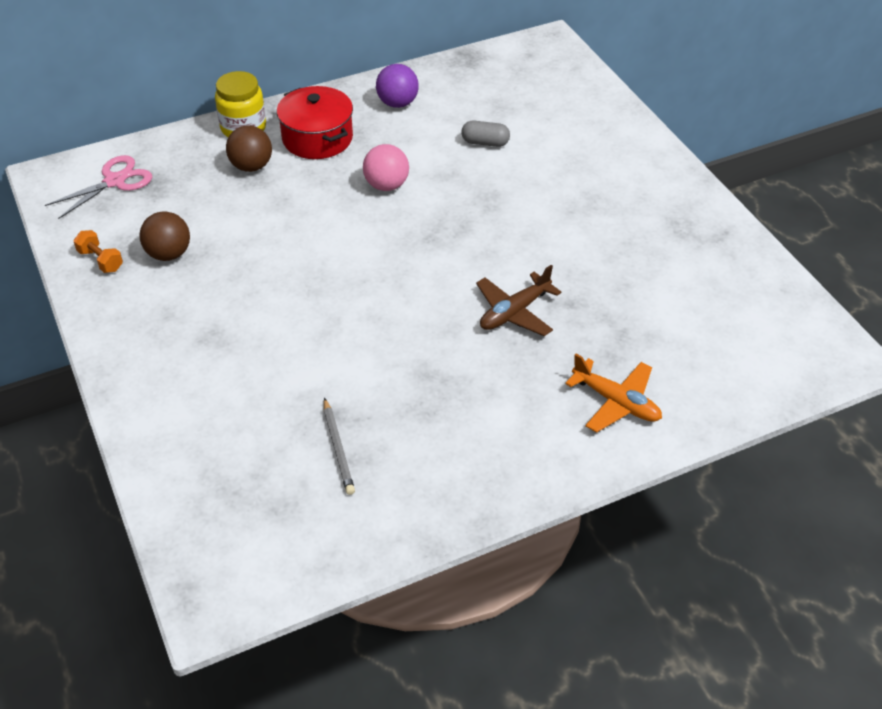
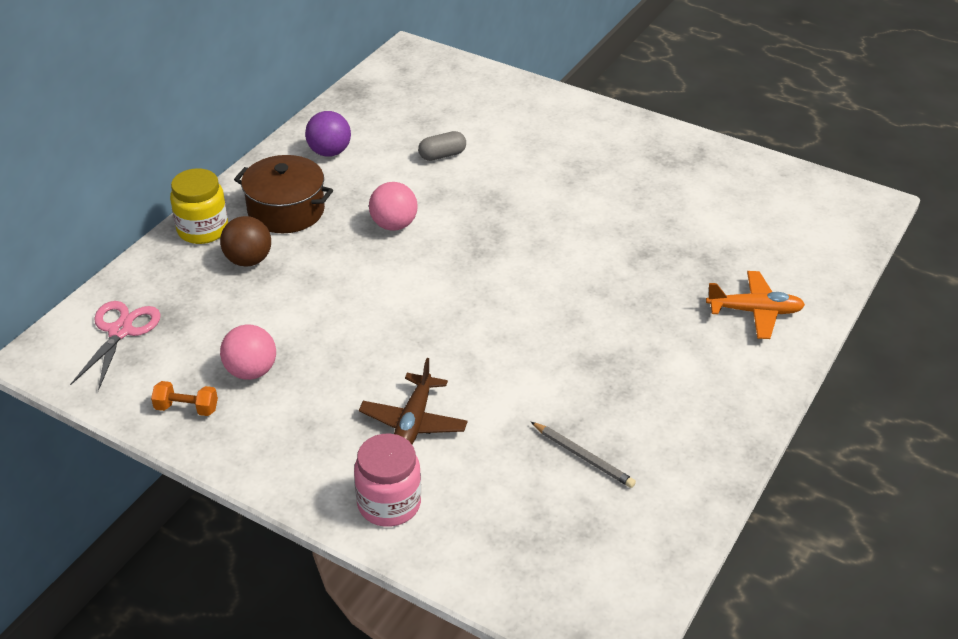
camera: 35 degrees left, 5 degrees down
(161, 405) = (389, 504): none -> pink jar
(169, 254) = (251, 371): brown ball -> pink ball
(317, 138) = (286, 210): red pot -> brown pot
(514, 312) = (609, 280): brown plane -> brown plane (413, 422)

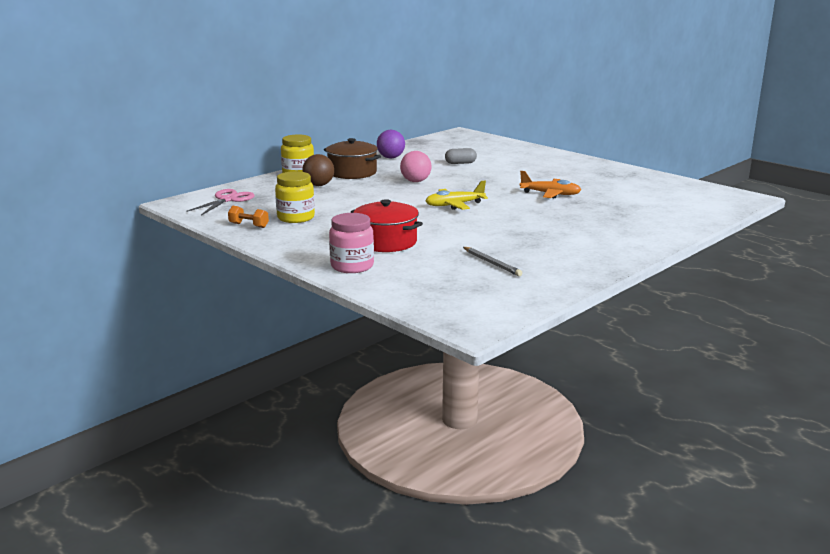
camera: 15 degrees right, 20 degrees down
(251, 371) = (296, 218): pink ball -> yellow jar
(413, 422) = (386, 242): brown plane -> red pot
(476, 292) = (454, 205): none -> yellow plane
(754, 311) = (641, 226): orange plane -> orange plane (550, 194)

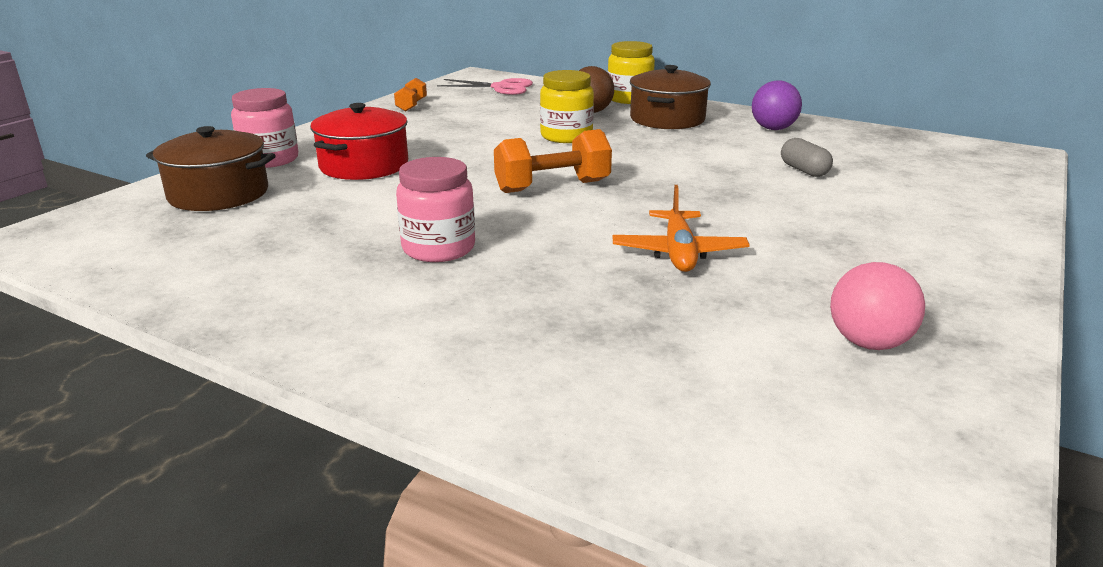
camera: 75 degrees right, 5 degrees up
(296, 218) = (448, 118): yellow jar -> yellow jar (566, 136)
(415, 181) = (660, 153): pink ball -> pink ball (868, 343)
(417, 278) = (218, 194): none -> brown pot
(454, 205) = (552, 186): yellow plane -> orange dumbbell
(491, 263) = (274, 232): grey pencil -> none
(530, 231) = (438, 248): none -> pink jar

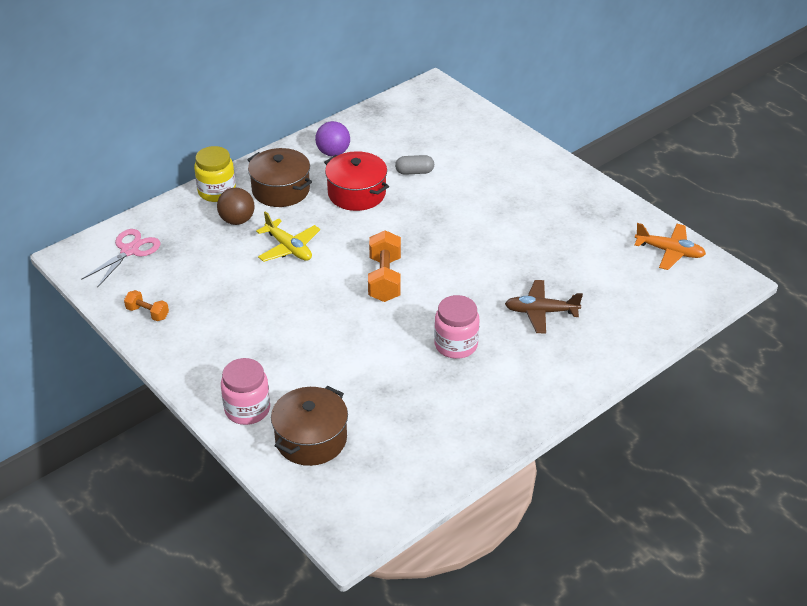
camera: 70 degrees left, 15 degrees up
(364, 165) = (292, 359): red pot -> red pot (357, 193)
(566, 136) = (289, 248): yellow jar -> yellow plane
(567, 304) = (541, 312): none -> brown plane
(678, 252) = (502, 258): orange plane -> orange plane (669, 251)
(868, 343) = (609, 235): pink ball -> none

